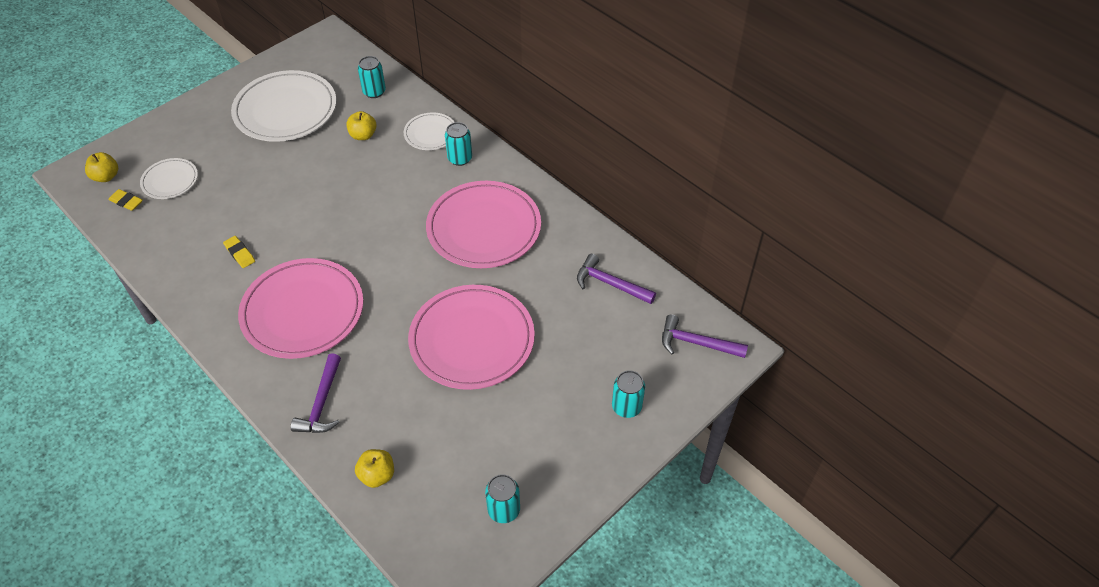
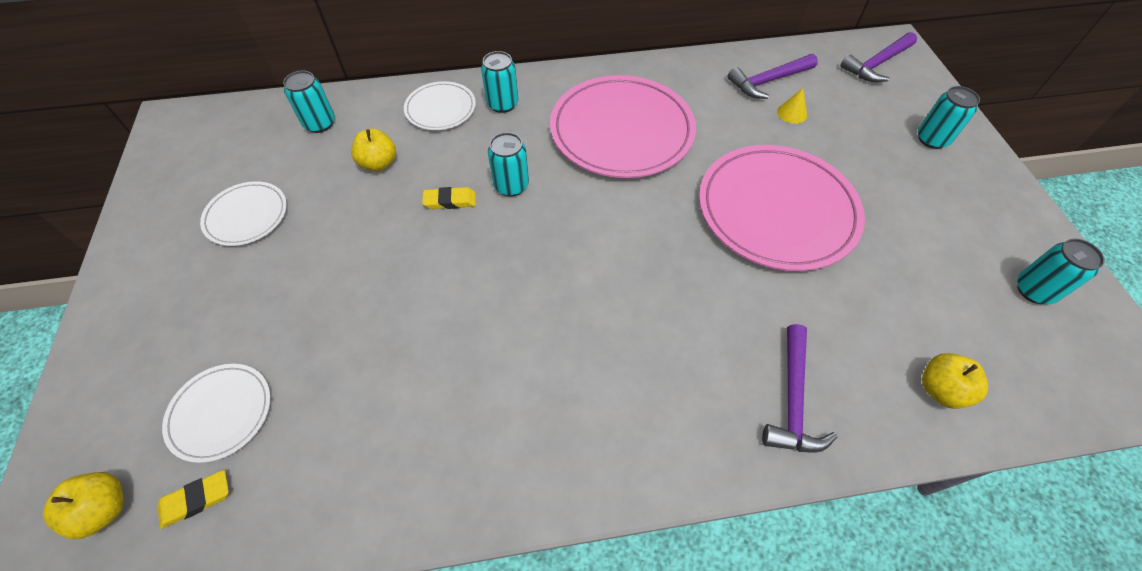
camera: 55 degrees left, 5 degrees up
(240, 254) = (456, 382): yellow eraser -> yellow eraser (450, 201)
(285, 110) = (247, 216): white plate -> white plate, size x0.51
(303, 311) = (620, 352): pink plate -> none
(322, 403) = (792, 399): purple hammer -> purple hammer turned 60 degrees clockwise
(391, 201) = (511, 185): none -> turquoise can
(583, 311) = (792, 113): none -> yellow cone

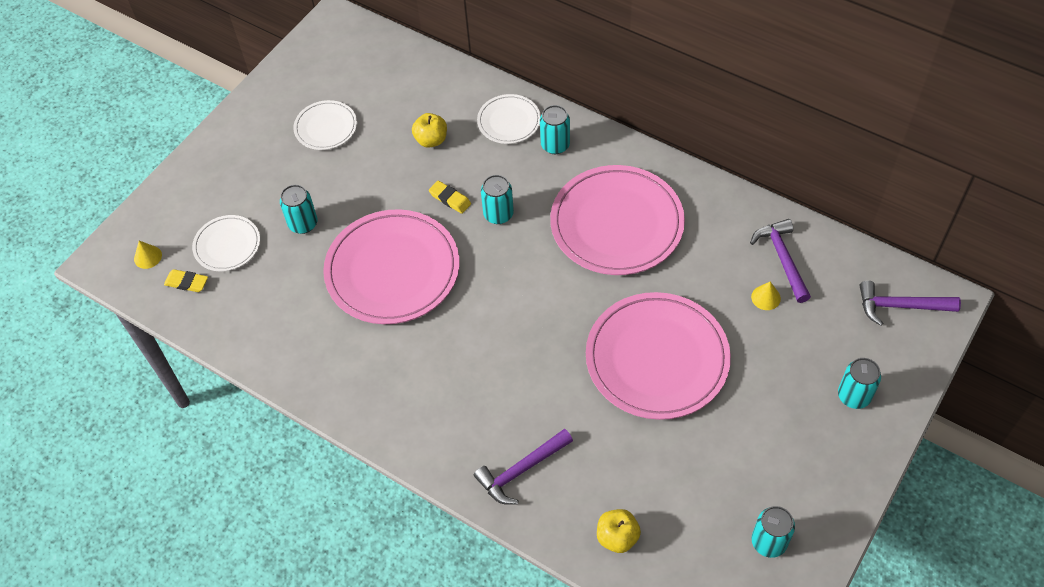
camera: 45 degrees right, 0 degrees up
(105, 509) = (148, 257): yellow apple -> yellow cone
(320, 123) = (421, 82): turquoise can -> turquoise can (303, 224)
(456, 302) = (392, 270): none -> pink plate
(768, 81) = (782, 259): purple hammer -> purple hammer turned 60 degrees clockwise

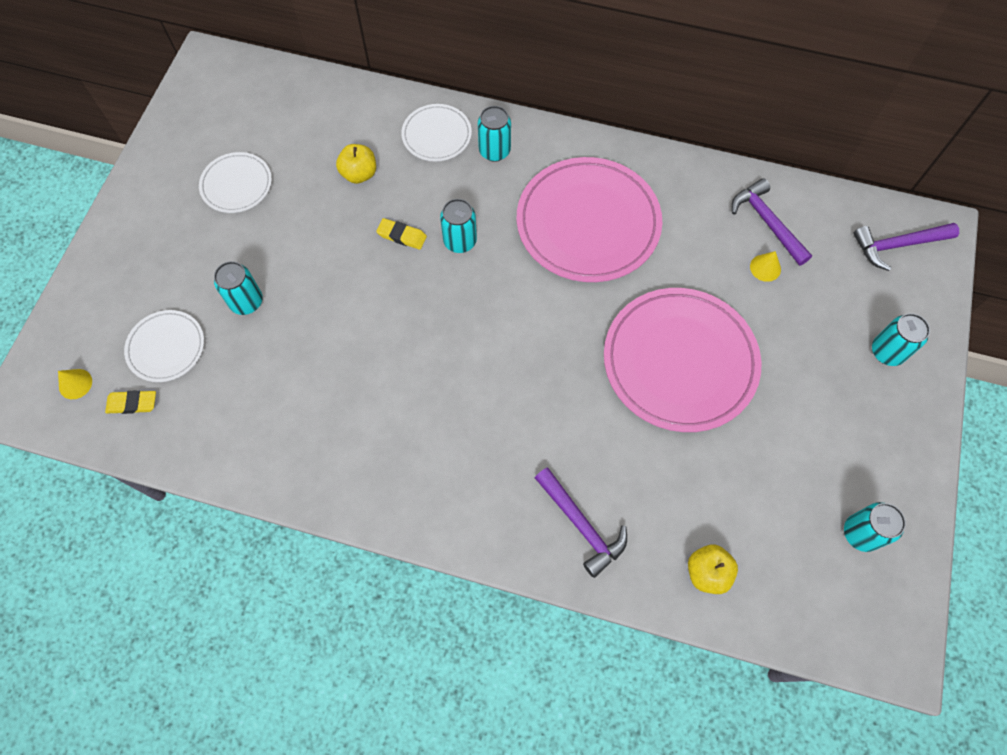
camera: 20 degrees left, 10 degrees up
(392, 270) = (365, 332): pink plate -> none
(521, 470) = (581, 525): purple hammer -> purple hammer turned 75 degrees counterclockwise

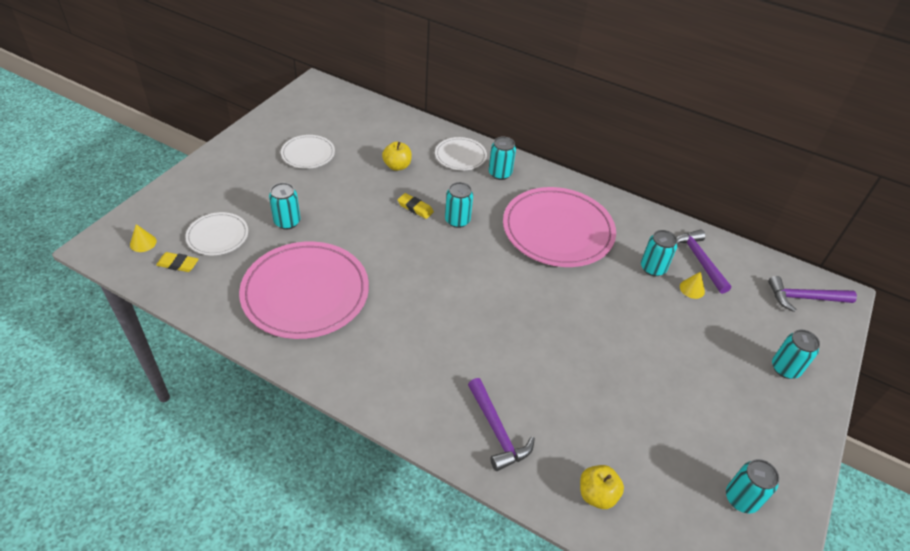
camera: 10 degrees right, 20 degrees down
(679, 361) = (608, 335): pink plate -> pink plate (305, 293)
(714, 250) = (653, 268): none -> turquoise can

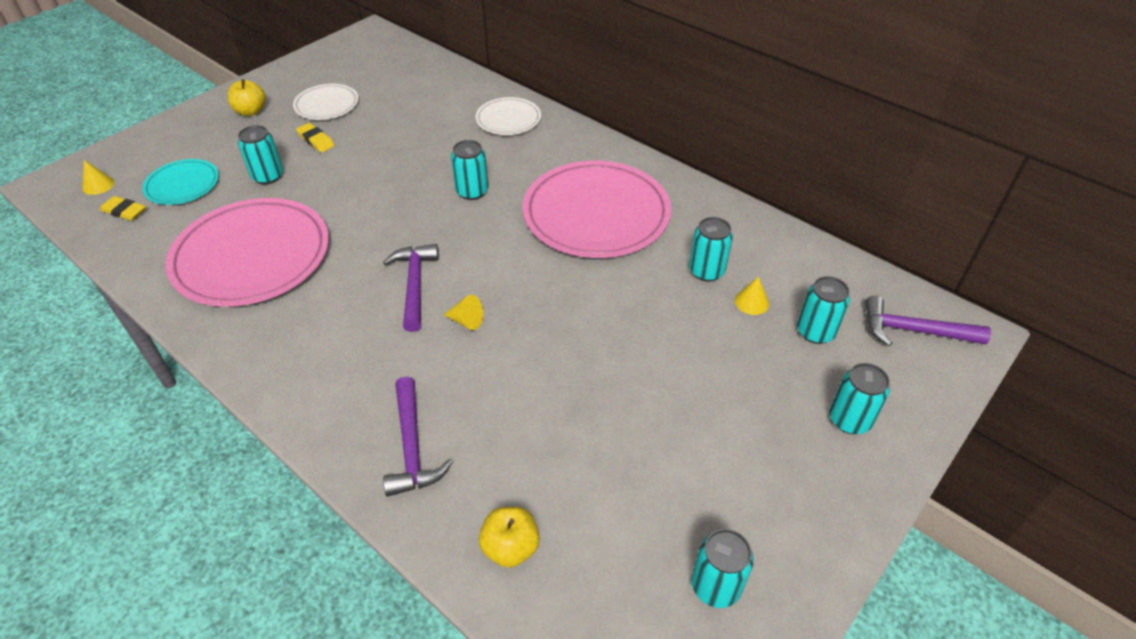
camera: 15 degrees right, 0 degrees up
(218, 236) = (182, 185): white plate -> turquoise plate
(397, 166) = (425, 125): yellow apple -> yellow apple (251, 111)
(415, 208) = (426, 173): yellow eraser -> yellow eraser (316, 140)
(496, 327) = (466, 321): none -> yellow cone
(500, 173) = (549, 142): turquoise can -> turquoise can (815, 332)
(699, 260) = (776, 267): purple hammer -> purple hammer (414, 285)

